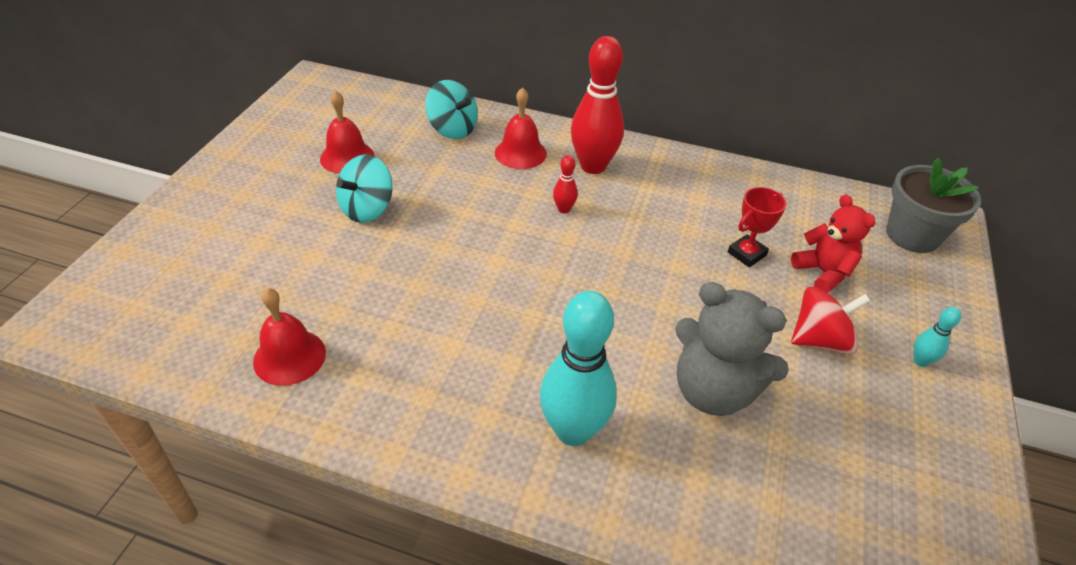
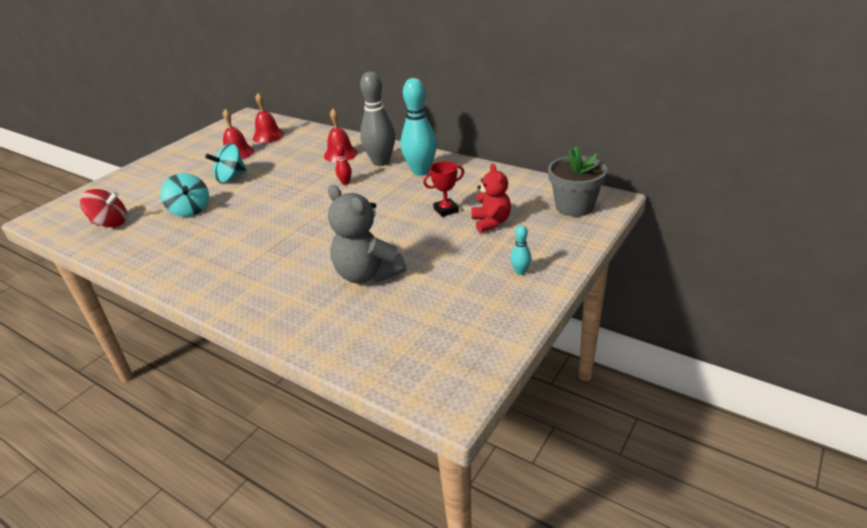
camera: 20 degrees right, 10 degrees down
(289, 357) = (141, 239): red bell -> red bell (268, 136)
(453, 129) = (308, 142): turquoise spinning top -> turquoise spinning top (190, 210)
(573, 430) = (268, 284): turquoise bowling pin -> turquoise bowling pin (421, 171)
(593, 166) = (381, 162): red bowling pin -> grey bowling pin
(820, 340) = (458, 256): red spinning top -> red spinning top (110, 223)

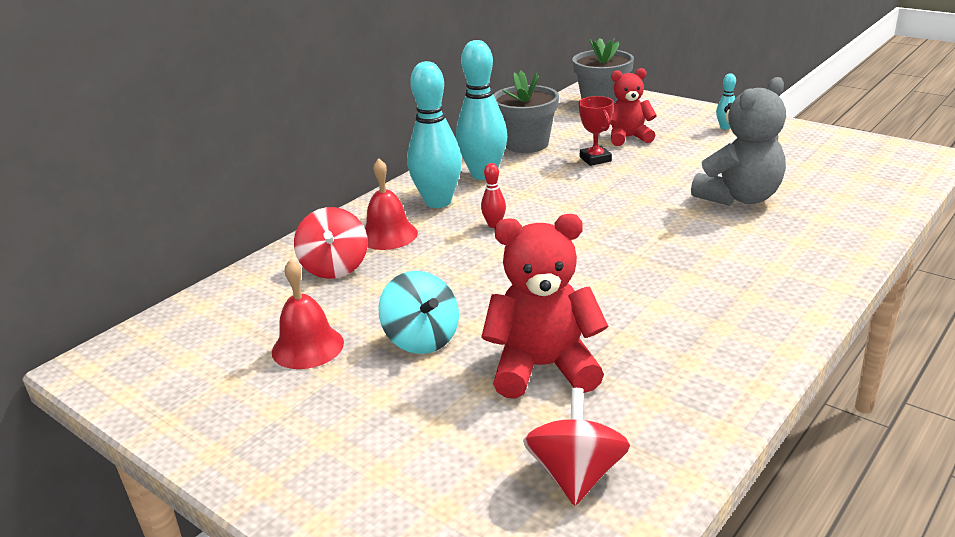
camera: 85 degrees left, 5 degrees down
(190, 210) = (543, 367): turquoise spinning top -> red teddy bear
(268, 136) = (244, 318): red bell -> none
(308, 147) = (335, 267): none -> red spinning top
(381, 162) = (438, 202): grey bowling pin -> turquoise bowling pin
(475, 181) = (526, 144): none -> grey flower pot

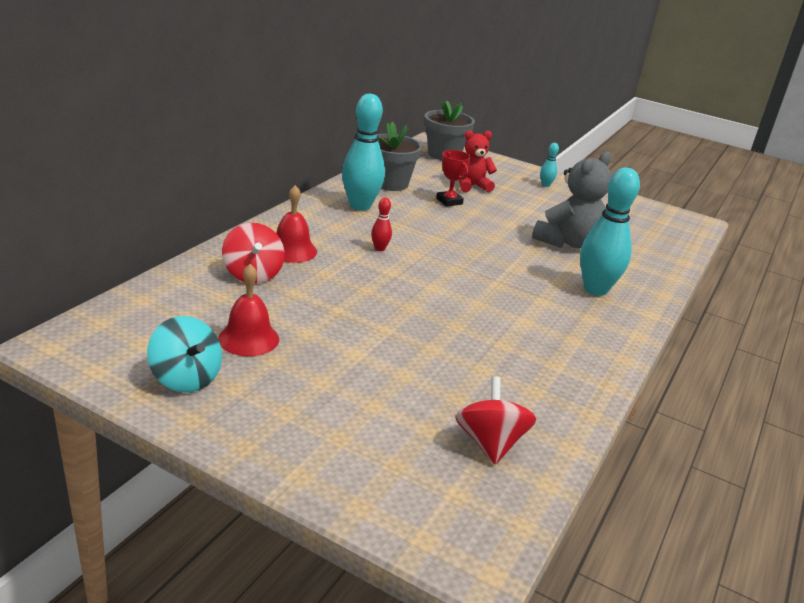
camera: 15 degrees left, 0 degrees up
(422, 339) = (344, 337): turquoise spinning top -> turquoise spinning top (186, 378)
(438, 202) = (327, 226): turquoise bowling pin -> turquoise bowling pin (595, 289)
(543, 367) = (447, 364): red teddy bear -> none

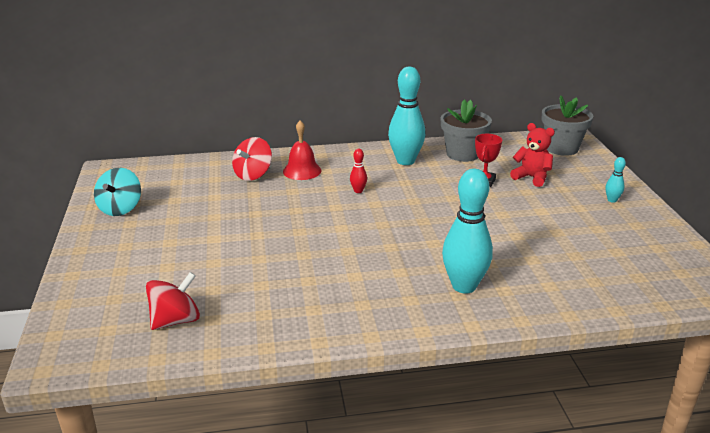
camera: 55 degrees right, 0 degrees up
(248, 338) = (182, 205): red bell -> none
(567, 242) = (523, 246): grey teddy bear -> none

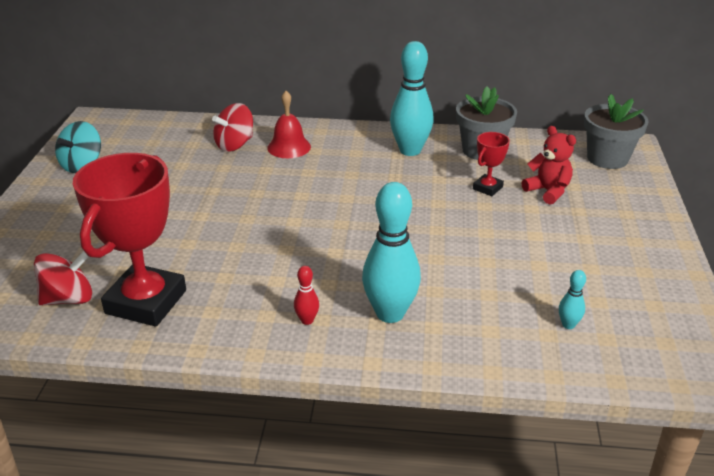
camera: 15 degrees right, 5 degrees up
(249, 311) = (146, 302): none -> red trophy
(358, 191) = (336, 180): red bowling pin -> red bowling pin (307, 320)
(612, 200) = (631, 234): turquoise bowling pin -> turquoise bowling pin (568, 325)

